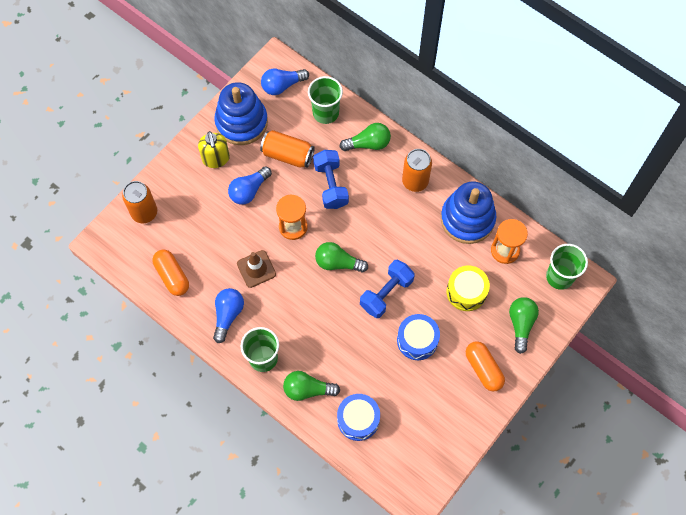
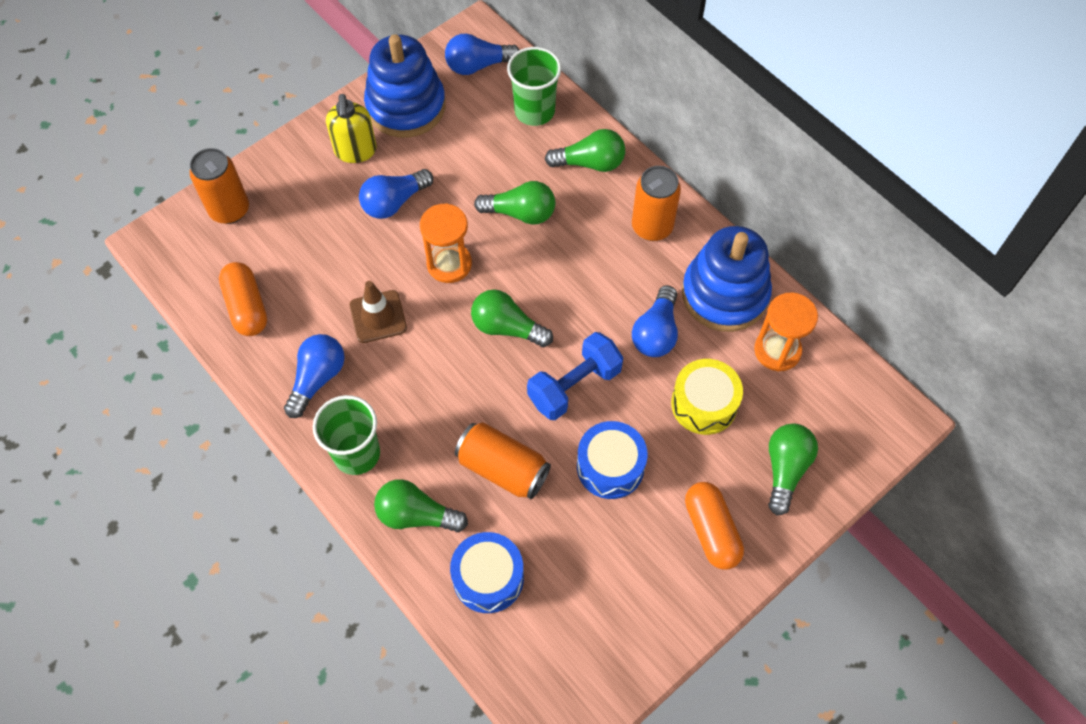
camera: 10 degrees right, 5 degrees down
(287, 155) = (464, 161): orange can -> orange can (503, 468)
(331, 185) = (520, 213): blue dumbbell -> green light bulb
(430, 251) = (656, 332): none -> blue light bulb
(559, 277) = (861, 405): green cup -> none

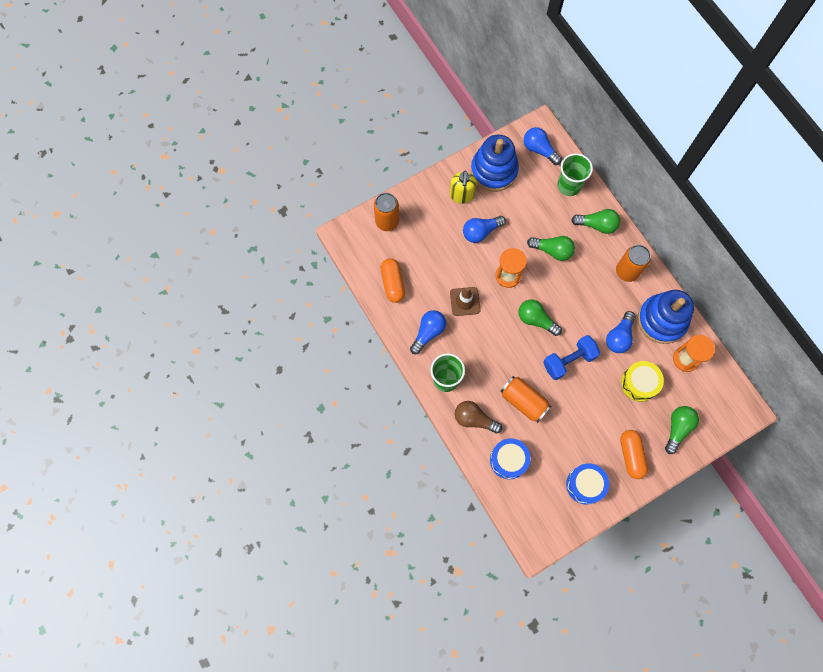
camera: 10 degrees right, 10 degrees up
(416, 515) = (474, 419): green light bulb -> brown light bulb
(478, 65) = (539, 150): blue light bulb -> blue light bulb turned 45 degrees clockwise
(610, 466) = (582, 410): blue drum -> blue drum (585, 485)

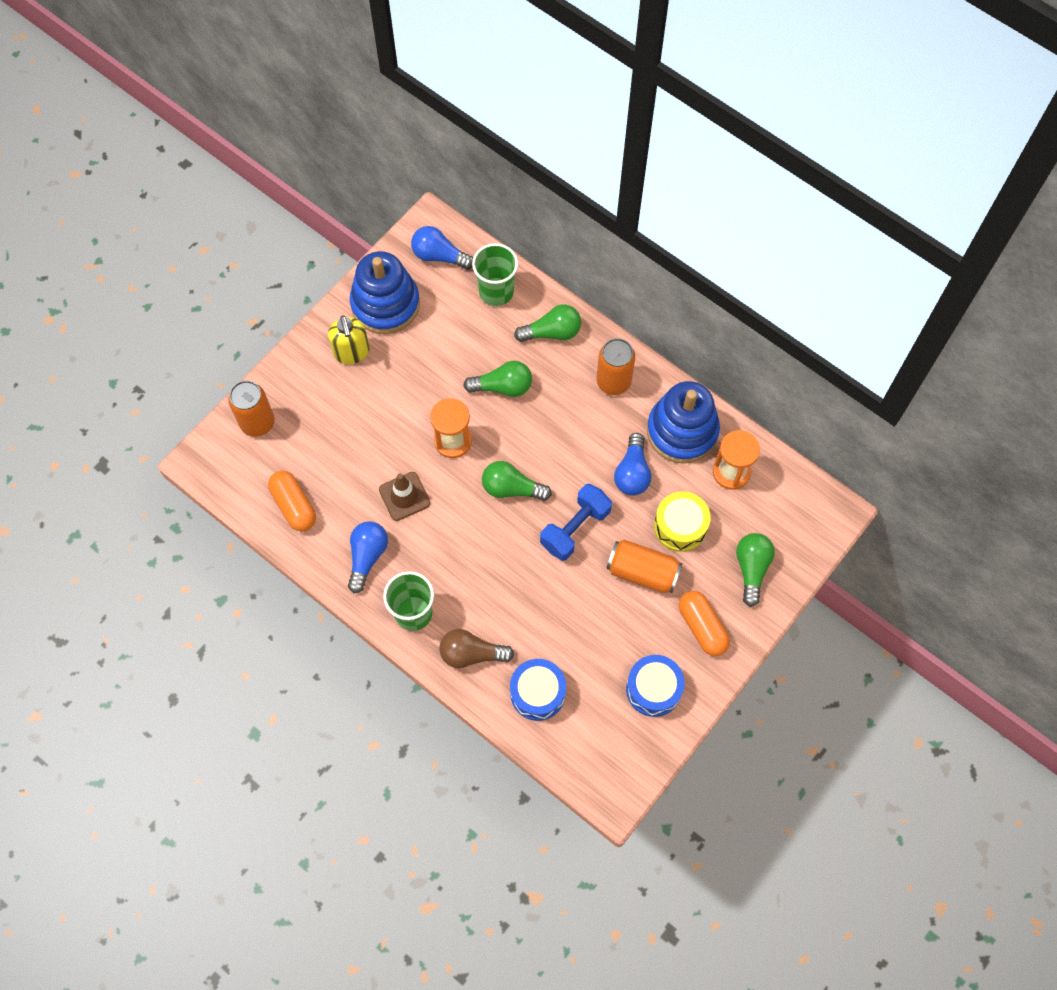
camera: 20 degrees left, 5 degrees down
(481, 232) = (395, 394): blue light bulb -> none
(523, 401) = (531, 605): orange can -> orange can (642, 572)

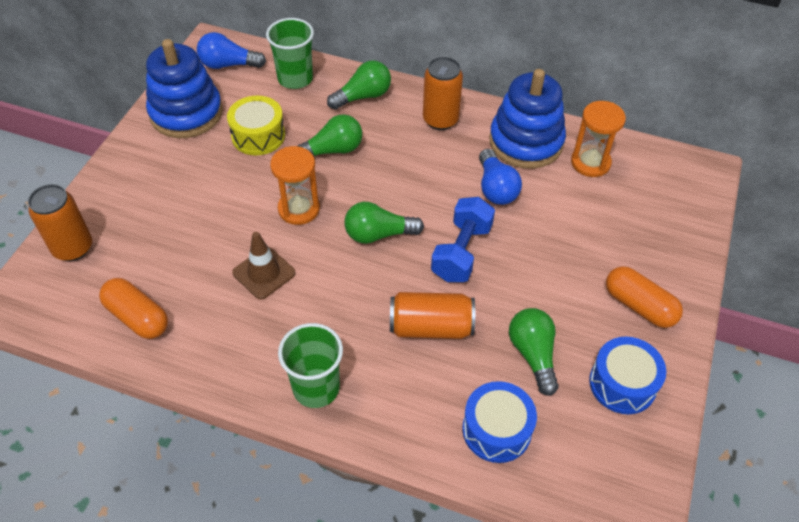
camera: 20 degrees left, 15 degrees down
(352, 352) = (163, 160): yellow soap dispenser -> none
(367, 557) = (241, 345): blue light bulb -> none
(471, 654) = (402, 411): brown light bulb -> none
(642, 572) = (551, 272): orange can -> orange can (431, 327)
(680, 526) = (567, 221): yellow drum -> yellow drum (258, 135)
(751, 569) = (657, 238): green light bulb -> green light bulb (533, 355)

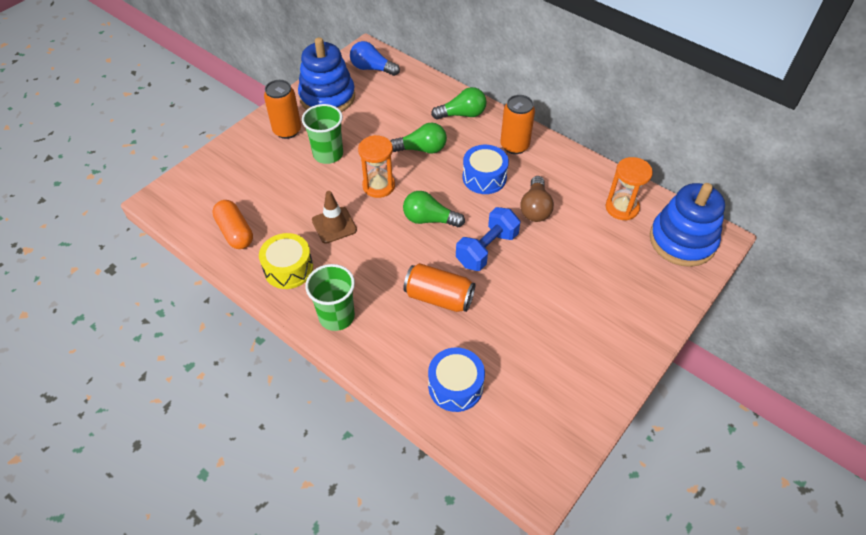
camera: 20 degrees right, 0 degrees up
(73, 248) = (212, 173): orange can -> orange can (287, 130)
(258, 135) = (372, 125): yellow drum -> yellow drum (288, 269)
(295, 78) = (417, 89): green cup -> green cup (328, 154)
(496, 188) = (535, 208): blue light bulb -> brown light bulb
(526, 142) = (575, 179): blue stacking toy -> blue stacking toy (682, 241)
(533, 355) = (508, 340): green light bulb -> none
(622, 383) = (570, 382): blue drum -> blue drum (484, 177)
(639, 306) = (611, 328): orange capsule -> none

